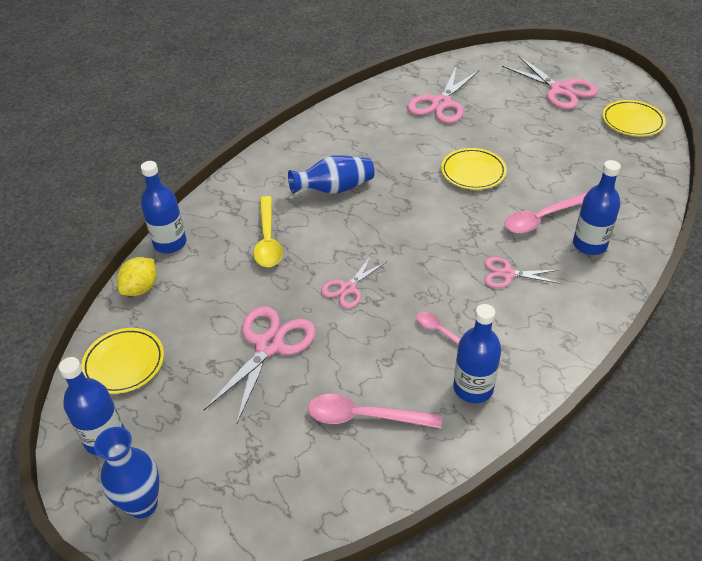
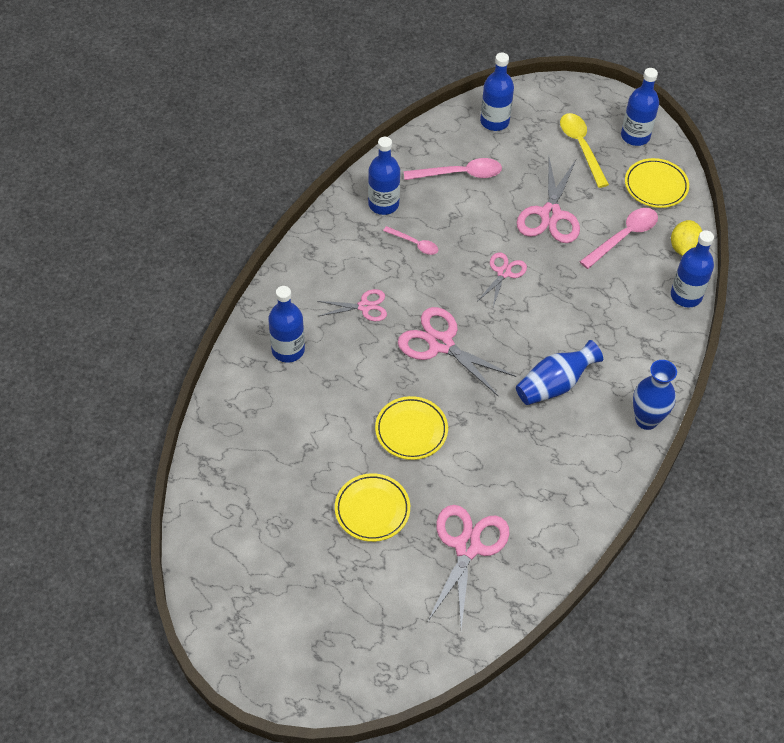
camera: 165 degrees right, 10 degrees up
(142, 504) = (586, 105): blue vase -> blue vase (646, 420)
(268, 240) = (596, 312): yellow spoon -> yellow spoon (581, 147)
(289, 496) = (494, 121): none -> blue bottle
(542, 218) = (334, 375): pink spoon -> pink spoon (623, 237)
(560, 90) = (313, 600): pink scissors -> pink scissors (441, 344)
(632, 121) = (224, 546): yellow plate -> yellow plate (372, 509)

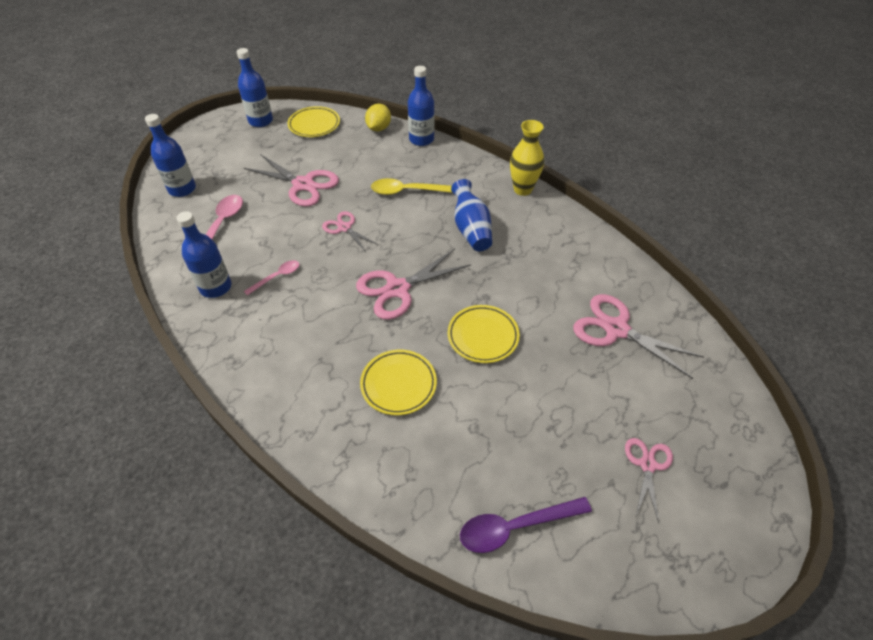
camera: 70 degrees left, 5 degrees down
(228, 498) = (515, 527): none -> purple spoon
(288, 350) = (346, 414): blue bottle -> none
(364, 306) = (327, 334): pink scissors -> pink scissors (647, 465)
(372, 509) = (562, 391): yellow plate -> yellow plate (398, 384)
(581, 147) = (249, 150): yellow spoon -> yellow spoon (409, 191)
(623, 237) = (350, 153): pink spoon -> none
(646, 420) = (522, 189): blue vase -> yellow vase
(683, 248) = (379, 128): yellow lemon -> yellow lemon turned 75 degrees clockwise

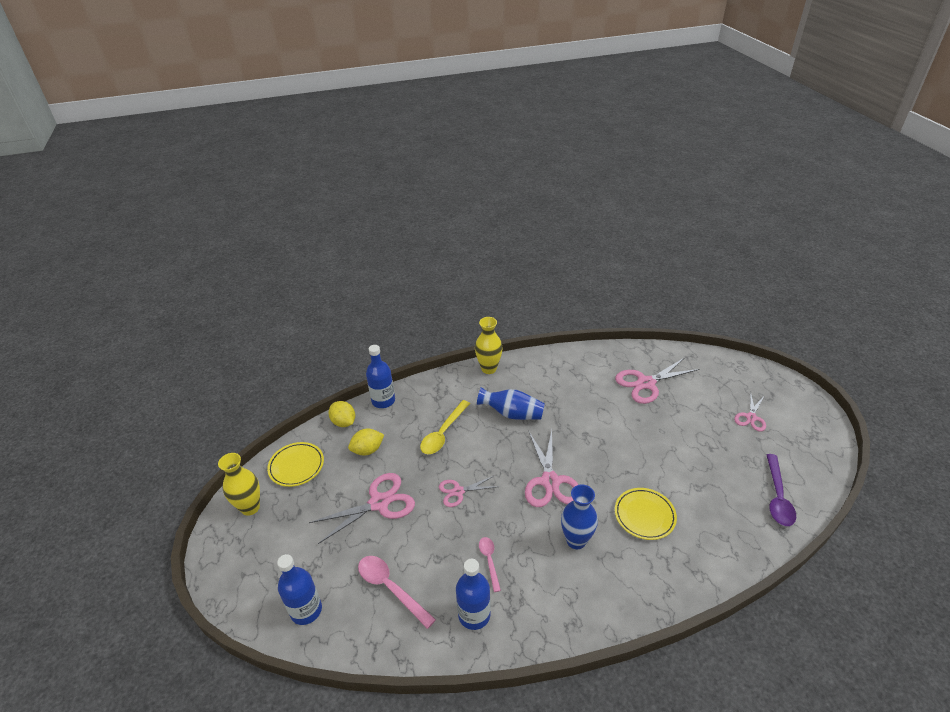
camera: 60 degrees left, 10 degrees down
(261, 121) = (250, 507): blue bottle -> yellow vase
(333, 334) = (576, 540): none -> blue vase
(357, 154) = (367, 450): none -> yellow lemon
(483, 336) = (621, 450): yellow plate -> none
(647, 465) = (751, 417): pink scissors -> pink scissors turned 105 degrees counterclockwise

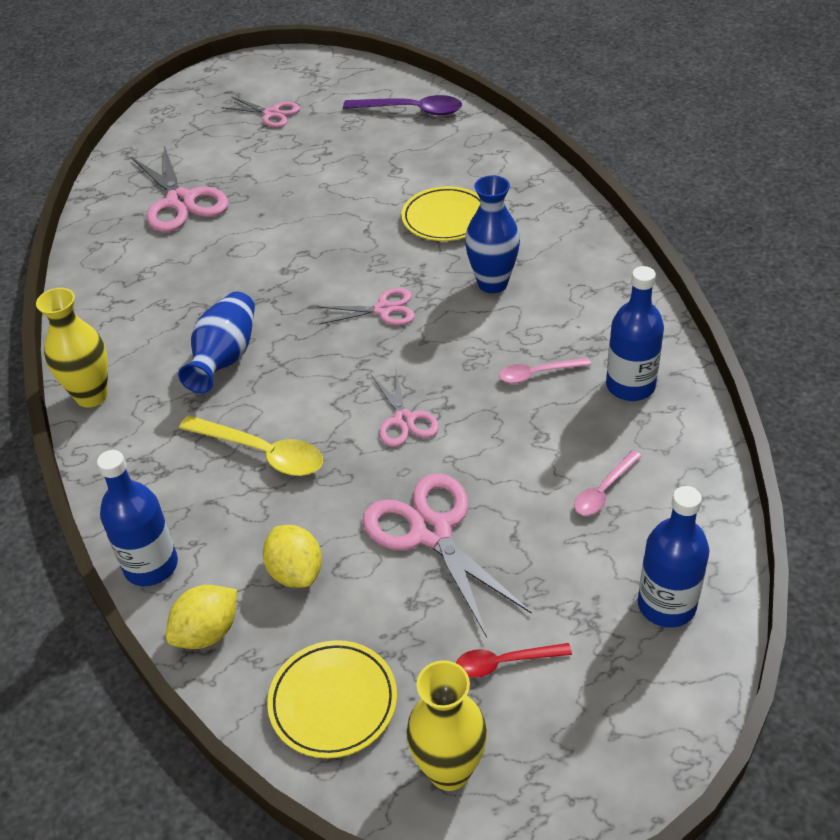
camera: 90 degrees left, 5 degrees up
(295, 531) = (504, 662): none -> red spoon
(390, 588) = (603, 490): pink spoon -> pink spoon, size x0.60
(550, 481) = (384, 310): pink scissors -> pink scissors, size x0.59

